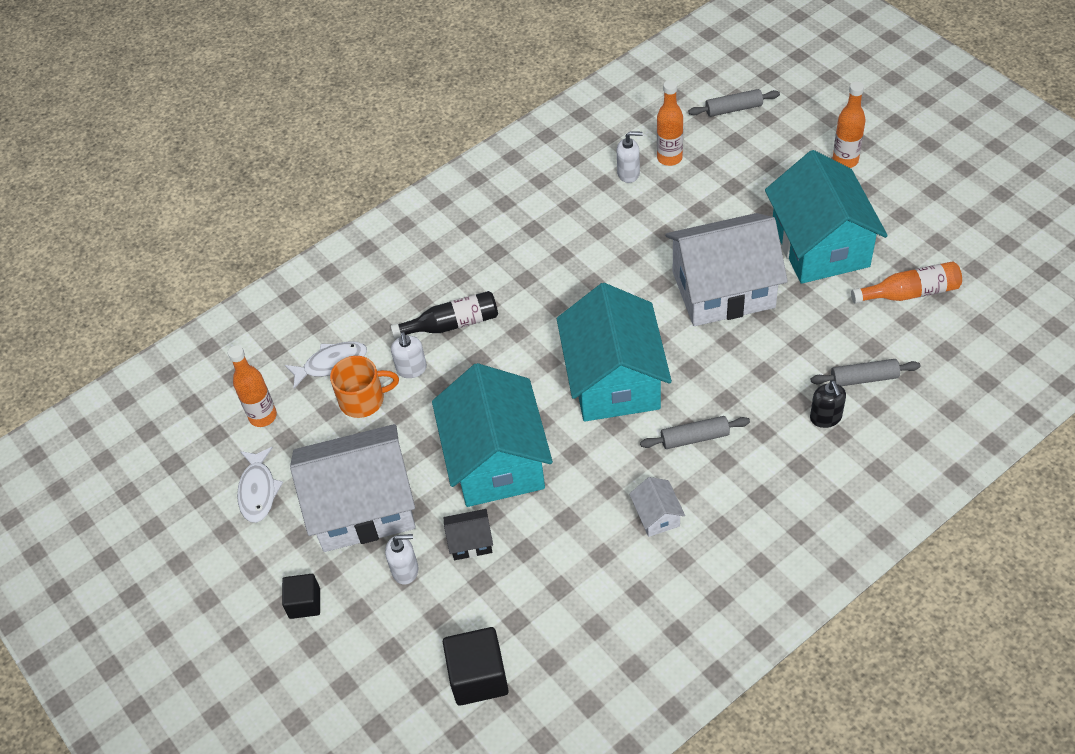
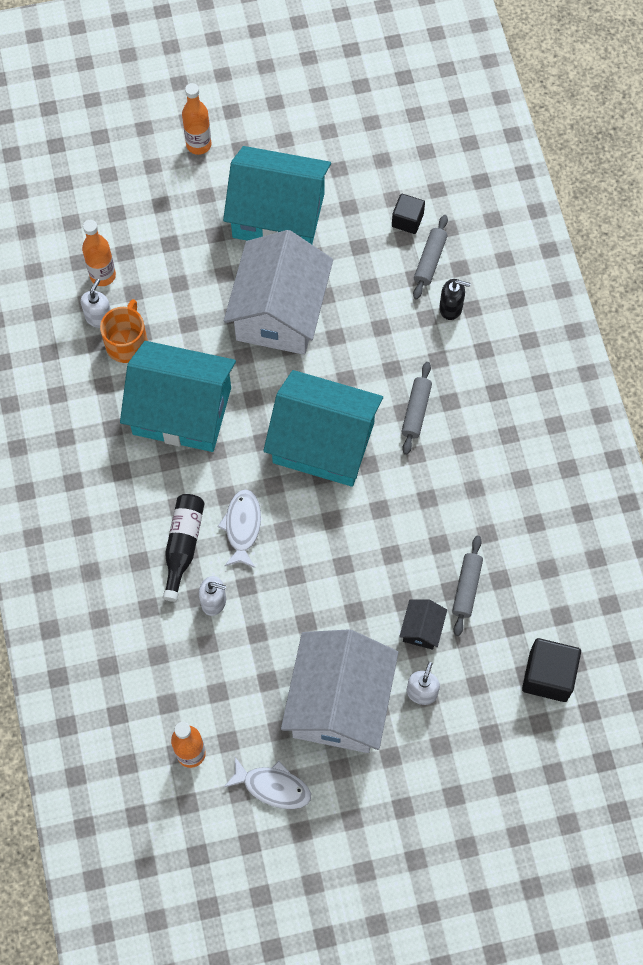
camera: 70 degrees left, 15 degrees up
(304, 603) = (411, 788): black cube -> black cube (407, 220)
(331, 364) = (165, 669): white fish -> white fish (242, 527)
(363, 400) = (224, 657): orange mug -> orange mug (127, 342)
(496, 460) = (352, 573): turquoise house -> turquoise house (182, 411)
(657, 516) = (473, 476): white house -> none
(733, 109) = (78, 194): grey rolling pin -> grey rolling pin (467, 588)
(910, 293) = (367, 181): orange bottle -> none

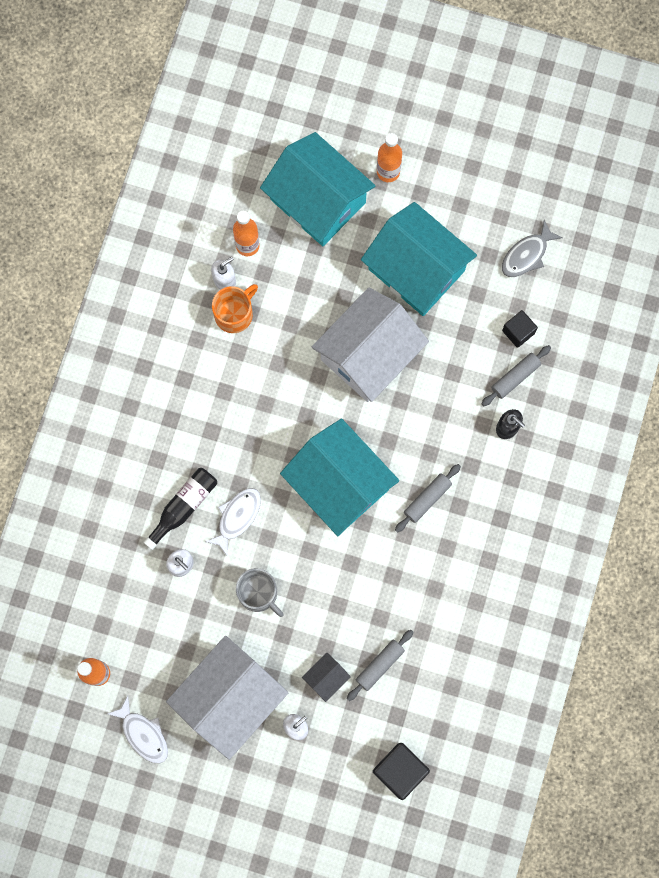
camera: 30 degrees right, 10 degrees up
(182, 411) = (245, 395): turquoise house -> turquoise house (318, 201)
(307, 586) = (258, 593): none -> grey mug
(373, 151) = (526, 255): none -> grey fish

